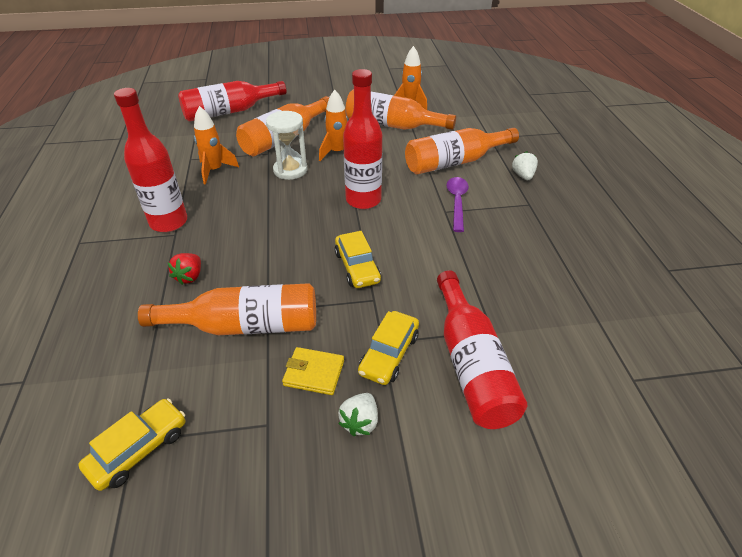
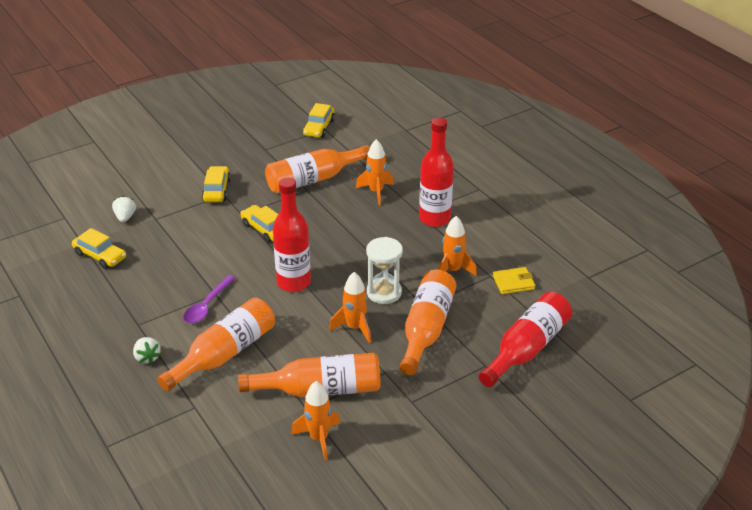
camera: 155 degrees right, 5 degrees down
(189, 277) = (376, 192): red strawberry -> orange rocket
(314, 373) = (255, 171): yellow wallet -> yellow wallet (513, 283)
(360, 422) = (218, 161): white strawberry -> white strawberry (125, 217)
(457, 202) = (207, 306): purple spoon -> purple spoon turned 45 degrees clockwise
(471, 364) = (165, 199): red bottle -> none
(572, 293) = (100, 256): none -> yellow car

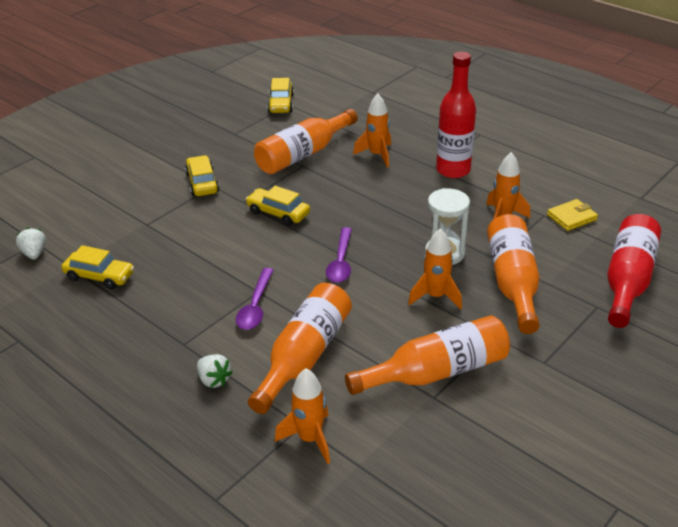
camera: 15 degrees left, 0 degrees up
(125, 217) = (110, 229): white strawberry -> white strawberry (34, 253)
(293, 282) = (341, 262): red bottle -> purple spoon
(319, 438) = (467, 428): orange rocket -> orange rocket (310, 439)

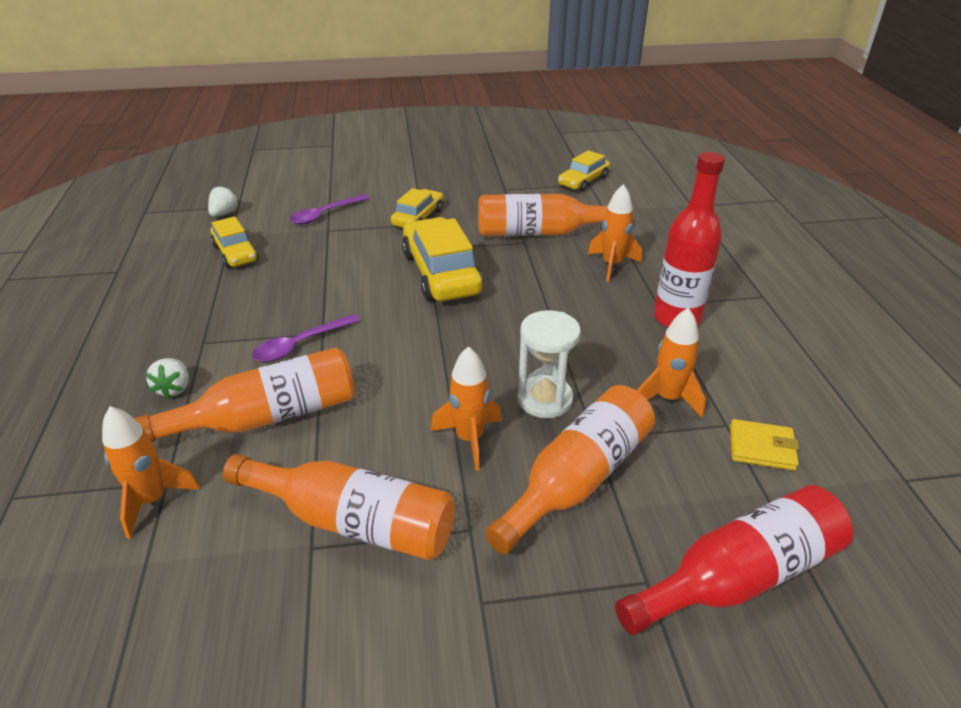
camera: 40 degrees right, 0 degrees up
(278, 213) = (441, 273): yellow car -> yellow car, size x1.69
(341, 262) = (429, 348): purple spoon -> purple spoon (325, 214)

